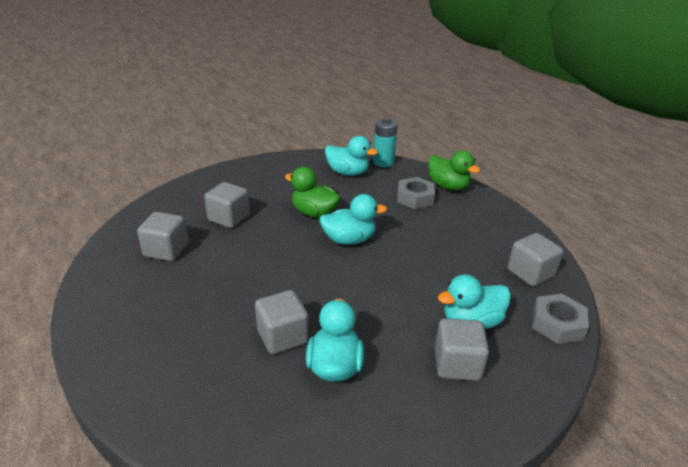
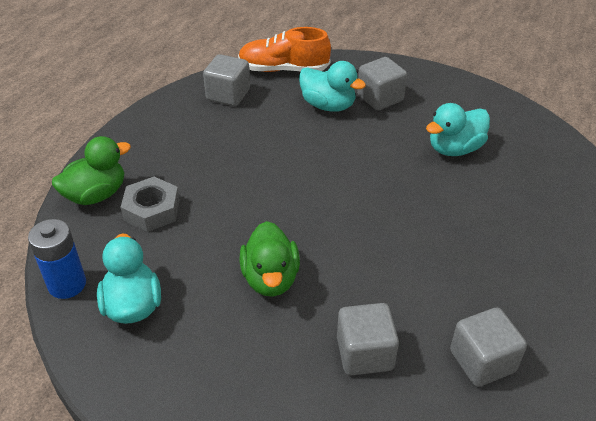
camera: 125 degrees left, 10 degrees up
(282, 336) = (466, 189): grey cube -> none
(349, 240) = (294, 220): turquoise duck -> none
(383, 162) = (67, 284): turquoise battery -> blue battery
(448, 186) = (96, 194): green duck -> green duck turned 45 degrees clockwise
(557, 324) = (283, 69): grey nut -> orange shoe

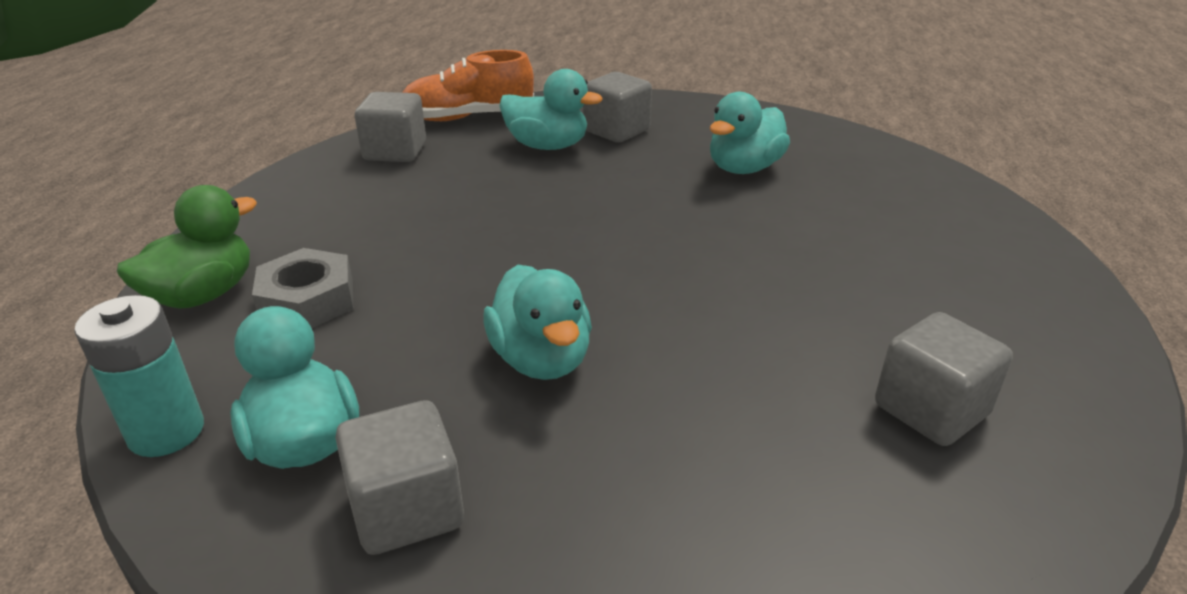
camera: 15 degrees left, 10 degrees down
(67, 284) = (166, 432): blue battery -> turquoise battery
(270, 278) = (541, 359): green duck -> turquoise duck
(365, 353) = (743, 436): grey cube -> grey cube (407, 509)

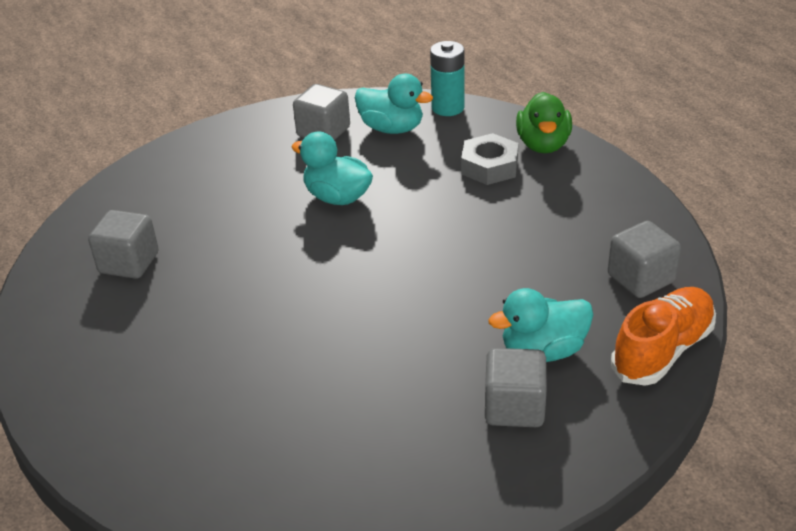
camera: 145 degrees right, 5 degrees up
(744, 168) = (353, 413): turquoise duck -> none

